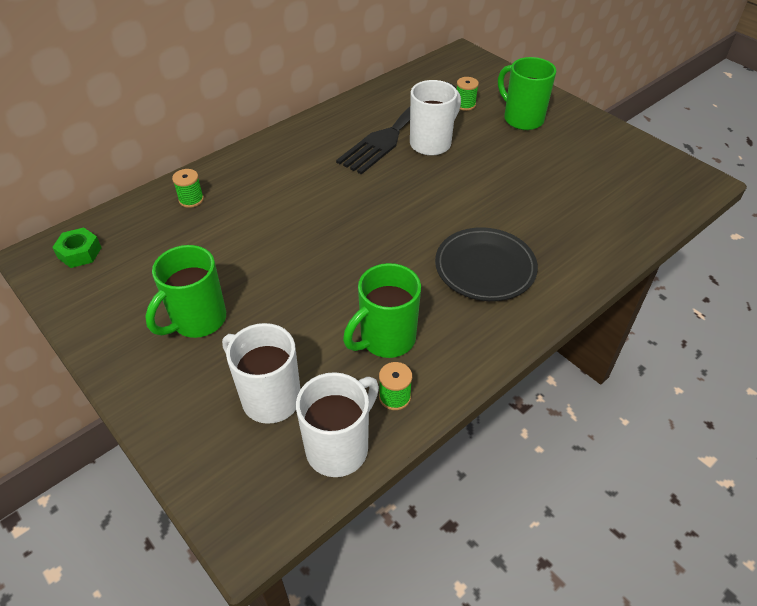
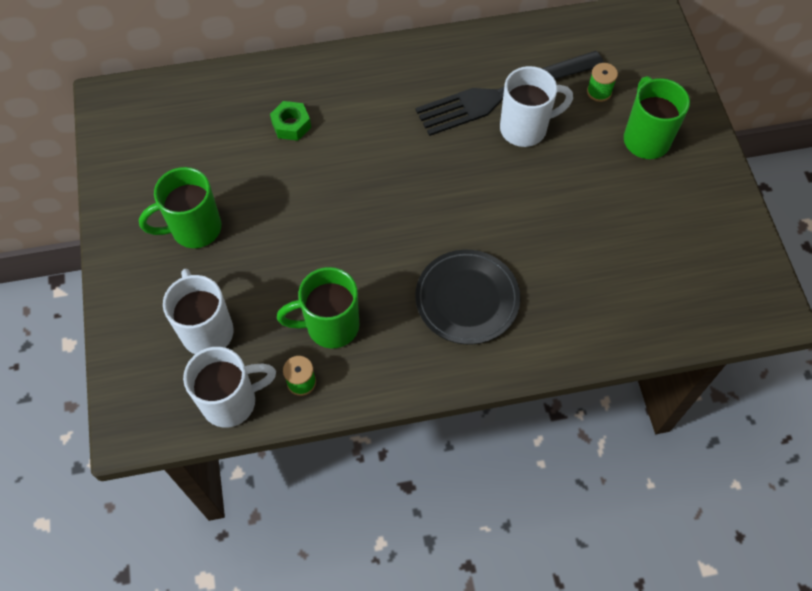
camera: 30 degrees right, 15 degrees up
(79, 253) = (140, 111): green nut -> green nut (291, 125)
(191, 199) = (259, 94): green spool -> none

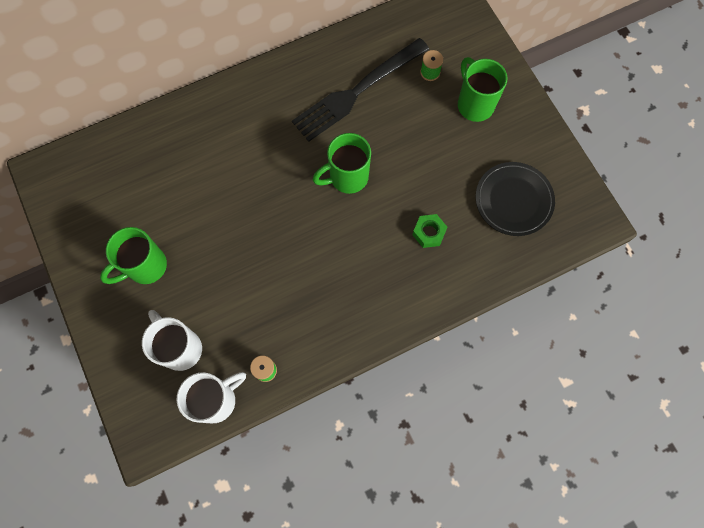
camera: 15 degrees left, 10 degrees up
(291, 125) = (197, 158): green nut -> green nut (429, 233)
(330, 326) = (275, 319): green mug -> green mug (347, 177)
(467, 299) = (372, 271): black plate -> black plate (513, 200)
(525, 128) = (381, 117): white mug -> none

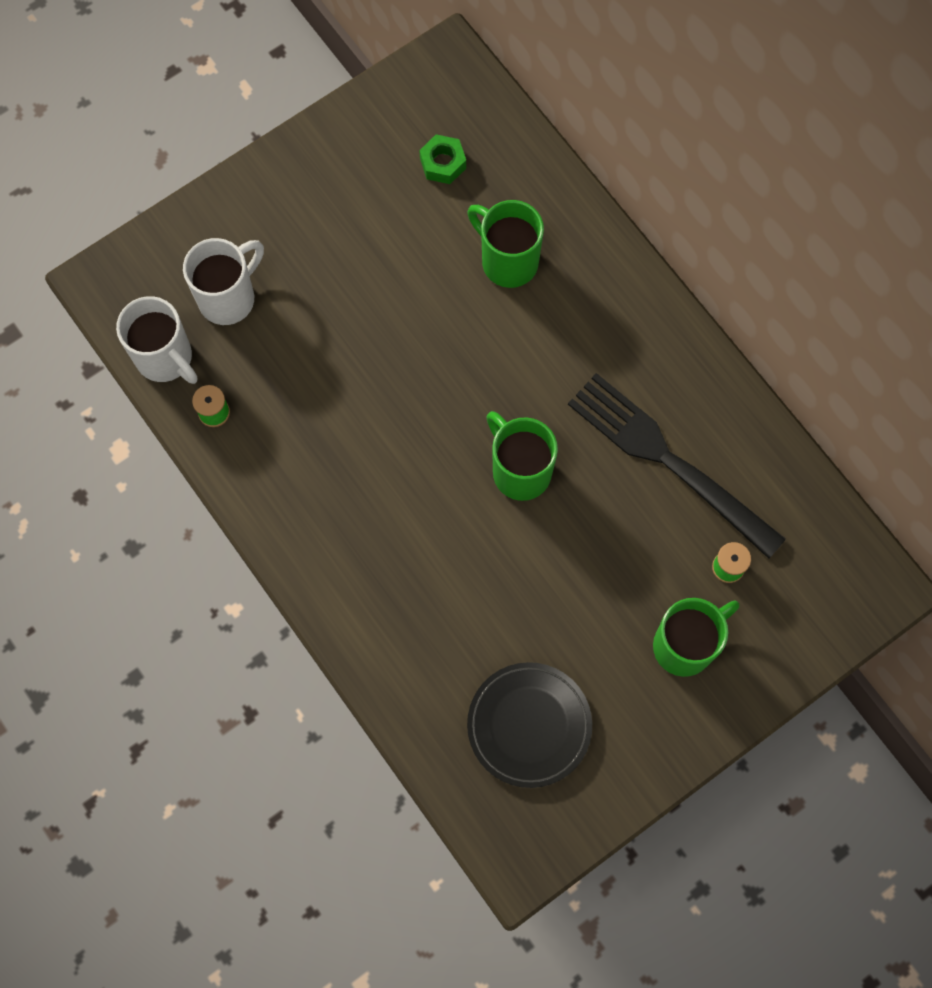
camera: 80 degrees right, 0 degrees up
(145, 267) = (334, 226): green mug -> green mug (507, 261)
(429, 233) = (452, 603): green nut -> green nut (443, 163)

